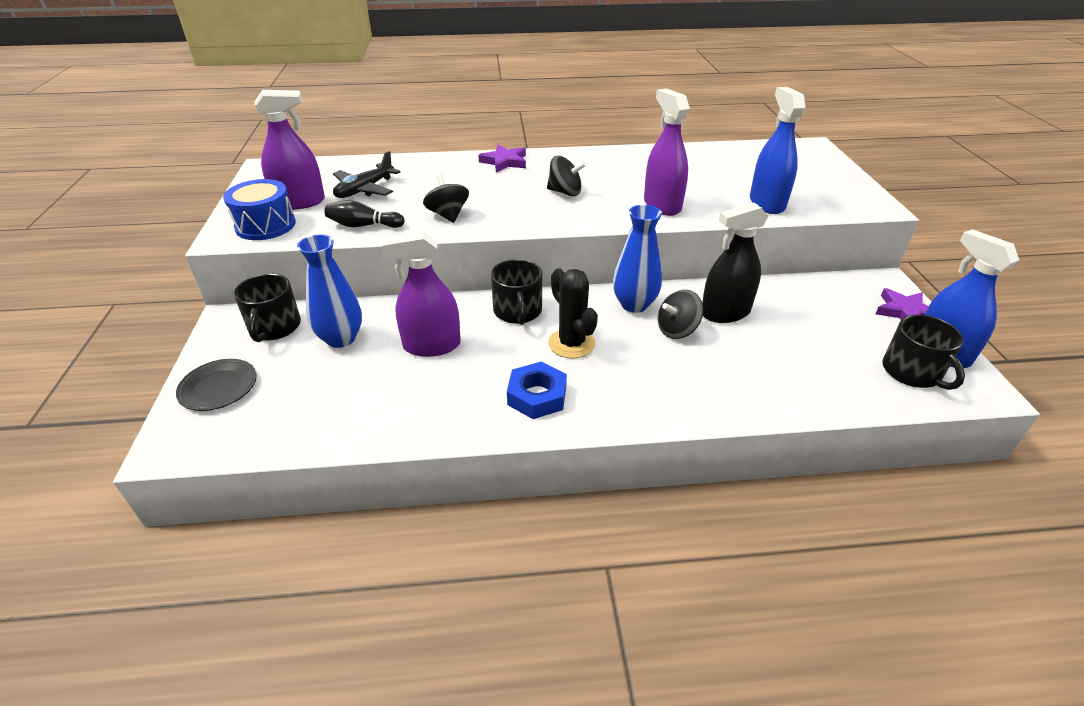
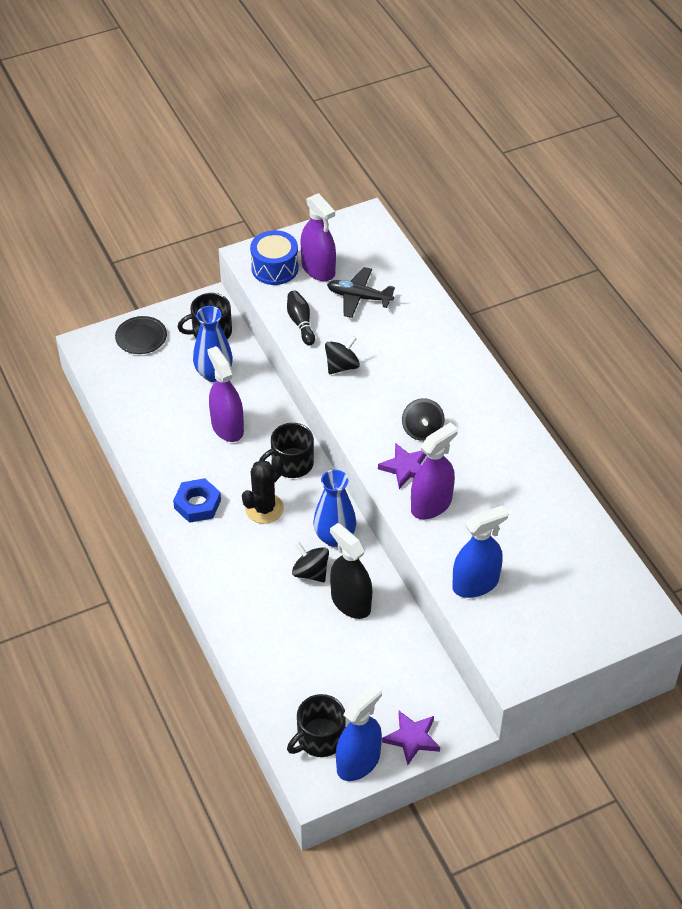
camera: 70 degrees right, 10 degrees up
(504, 162) = (464, 369): purple star -> purple star (405, 468)

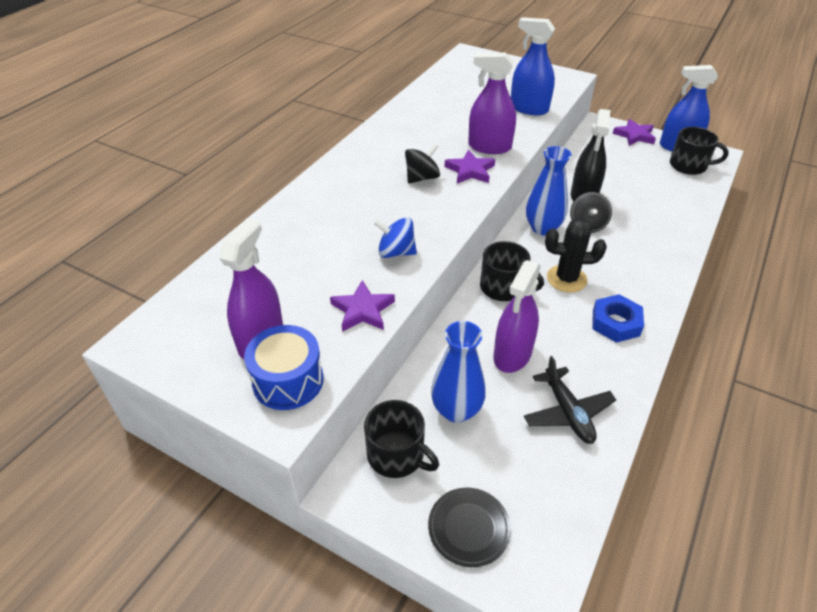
camera: 125 degrees left, 5 degrees down
(300, 323) = (362, 310): black bowling pin -> purple star
(342, 366) = (396, 252): black spinning top -> blue spinning top
(359, 297) = (285, 285): black plane -> black plane (567, 412)

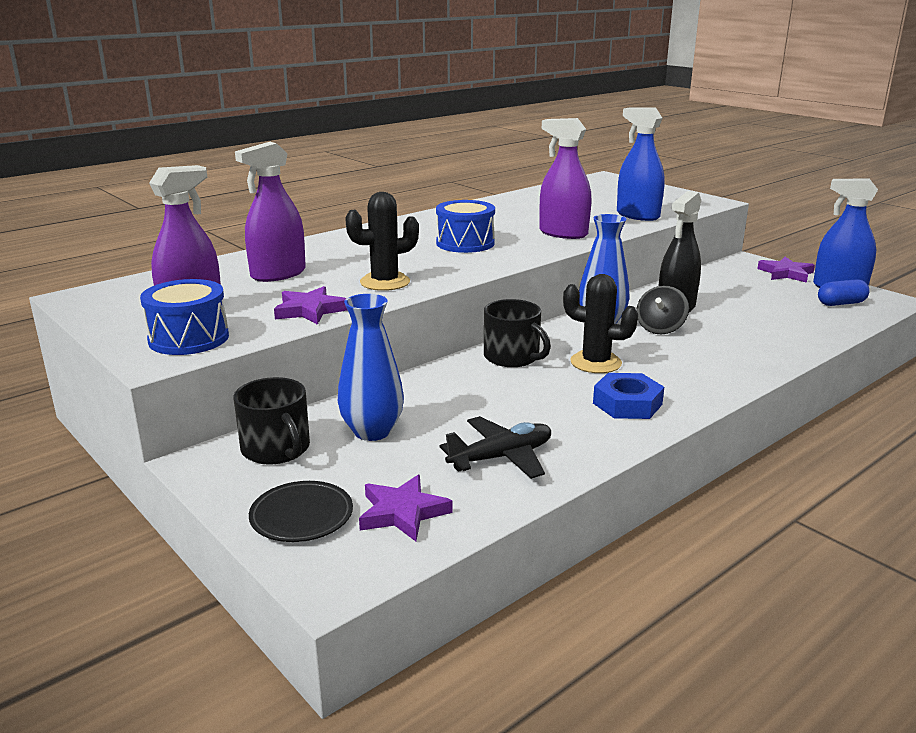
camera: 20 degrees right, 20 degrees down
(396, 252) = (385, 282): blue spinning top -> black cactus
(422, 178) = (465, 243): black spinning top -> blue drum
(470, 170) = (524, 245): purple star -> purple star (402, 512)
(512, 354) = (476, 405): purple spray bottle -> purple spray bottle (278, 274)
(567, 412) = (501, 457): black plane -> black plane turned 120 degrees counterclockwise
(689, 165) = (841, 303): black mug -> blue capsule

